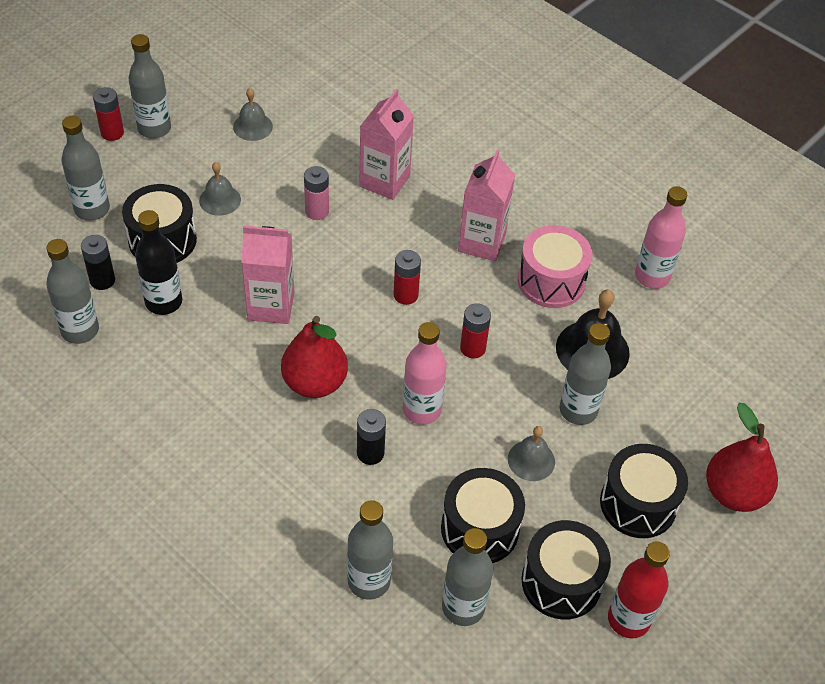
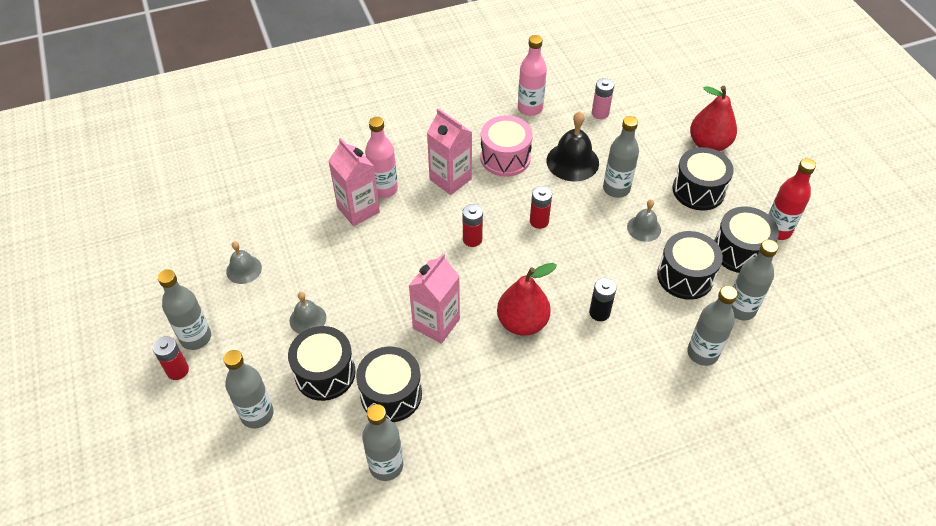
camera: 60 degrees left, 0 degrees up
(102, 280) = (342, 431): black battery -> none
(164, 302) = (391, 394): black bottle -> black drum
(317, 211) = (361, 261): pink battery -> pink battery (600, 113)
(421, 410) = (576, 269): pink bottle -> pink bottle (384, 189)

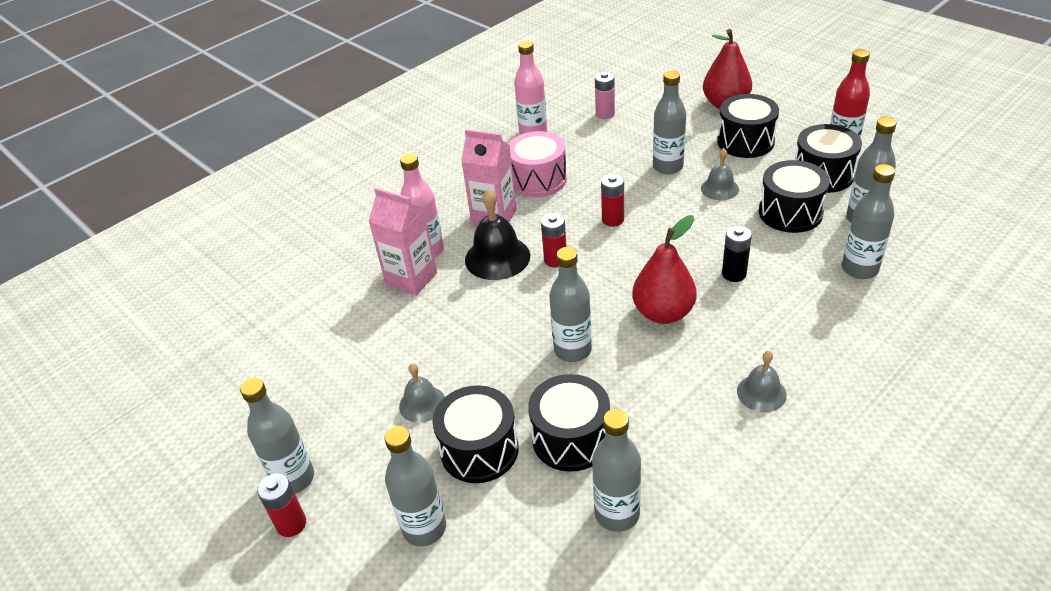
camera: 20 degrees left, 10 degrees down
(244, 269) = (312, 385): grey bell -> grey bell (761, 393)
(436, 323) = (572, 350): pink carton -> grey bottle
(572, 161) = (608, 160): black bell -> black bell (497, 257)

